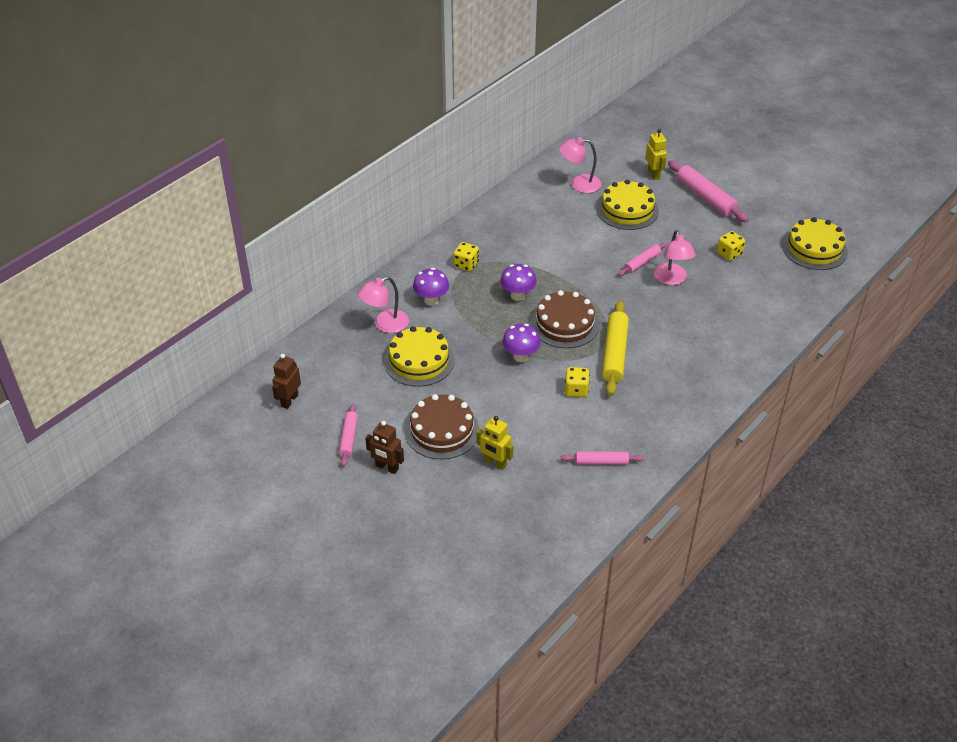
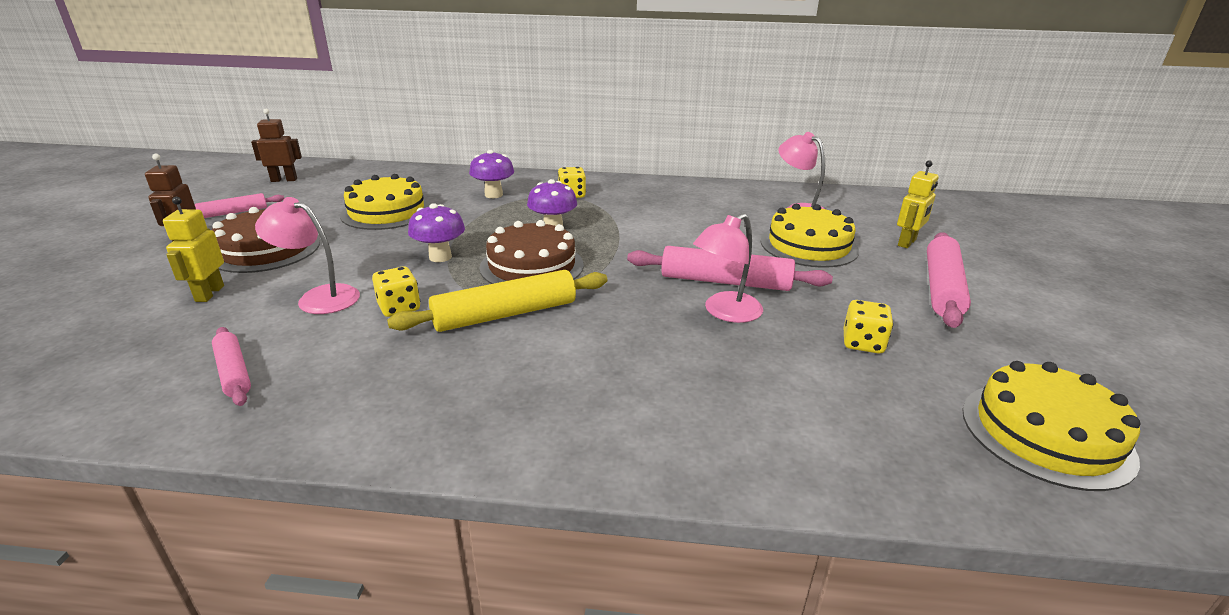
camera: 55 degrees right, 15 degrees down
(385, 324) = (433, 187): pink lamp -> pink lamp (319, 297)
(642, 262) = (725, 281): pink rolling pin -> pink rolling pin, size x1.73

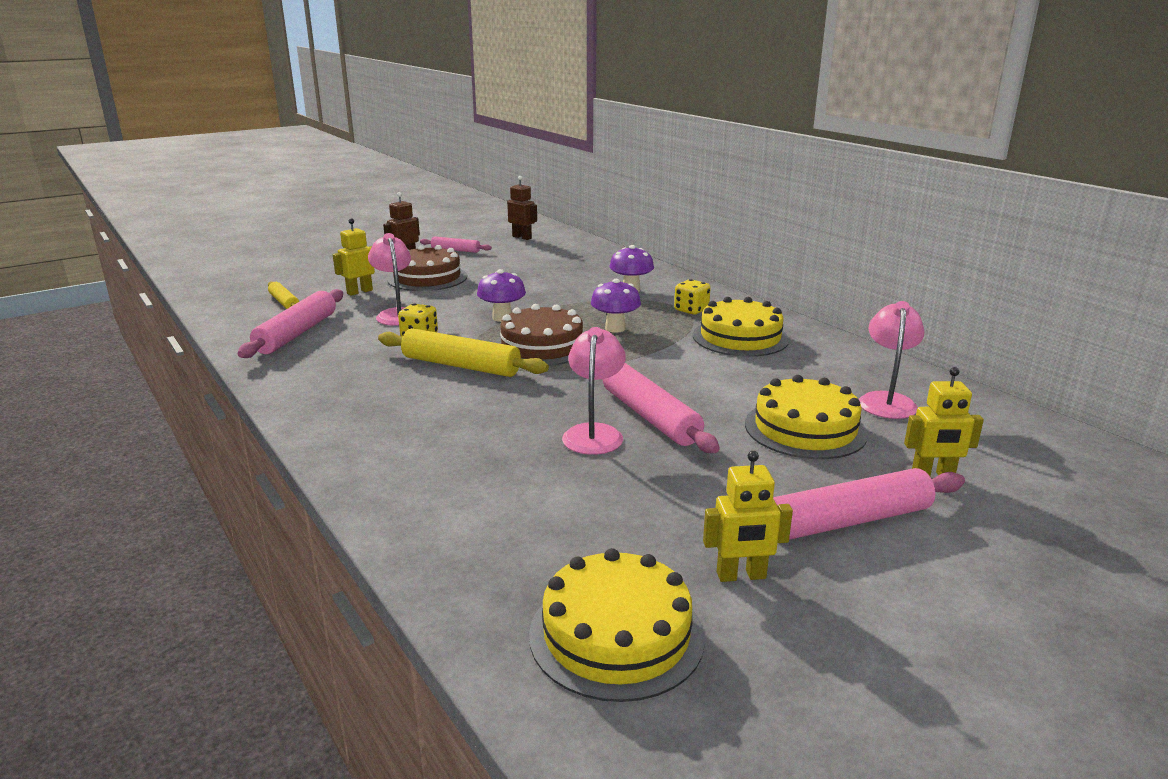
camera: 50 degrees right, 5 degrees down
(119, 347) = (284, 303): none -> yellow rolling pin
(233, 372) = (297, 333): pink rolling pin -> pink rolling pin, size x1.73
(386, 212) = (535, 278): yellow cake -> yellow cake (740, 337)
(725, 312) = (594, 433): pink lamp -> pink lamp turned 90 degrees clockwise
(862, 343) = (642, 505): yellow dice -> none
(989, 351) = (741, 576): none -> yellow robot

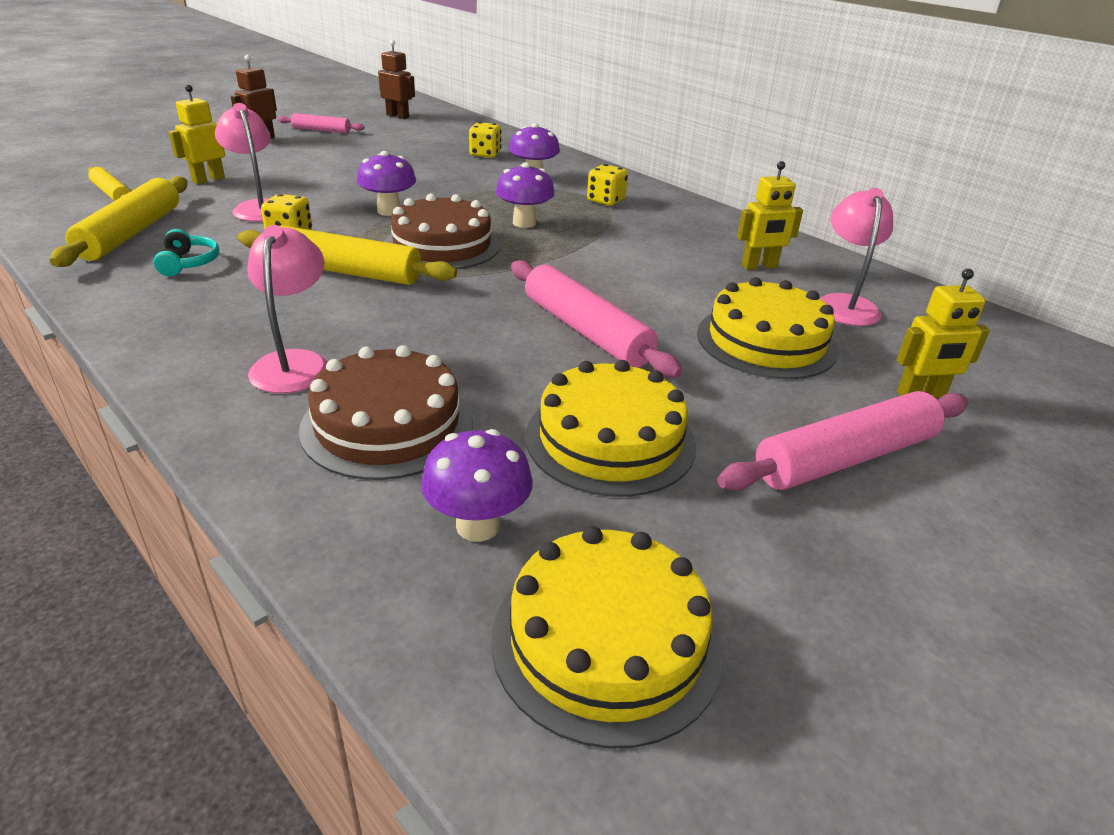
camera: 10 degrees left, 10 degrees up
(297, 333) = (131, 233): pink rolling pin -> yellow rolling pin
(338, 357) = (188, 263): none -> turquoise headphones
(427, 278) = (291, 163): brown cake -> brown cake (387, 424)
(534, 553) = (478, 526): none -> purple mushroom
(592, 270) = (485, 154): none -> yellow dice
(594, 433) = (524, 355): pink lamp -> pink lamp (294, 363)
(740, 337) = (667, 232): yellow cake -> yellow cake (610, 440)
(741, 576) = (742, 541): yellow robot -> yellow robot (759, 266)

